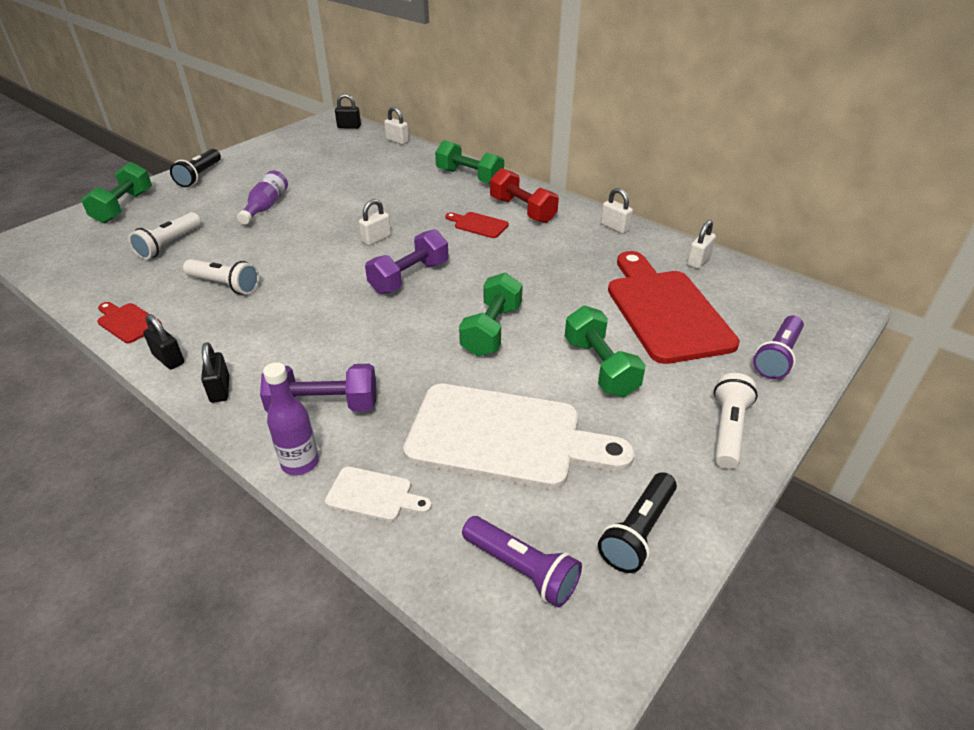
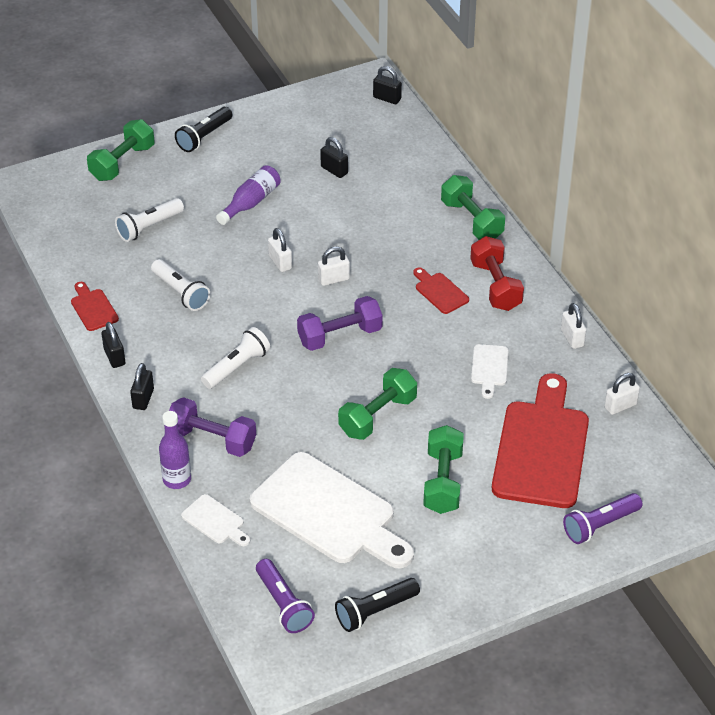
camera: 25 degrees right, 5 degrees up
(331, 172) = (334, 170): none -> black padlock
(397, 141) = (427, 138): white padlock -> white padlock (280, 262)
(565, 265) = (489, 368): none -> white cutting board
(728, 430) = (500, 568): white flashlight -> white flashlight (237, 367)

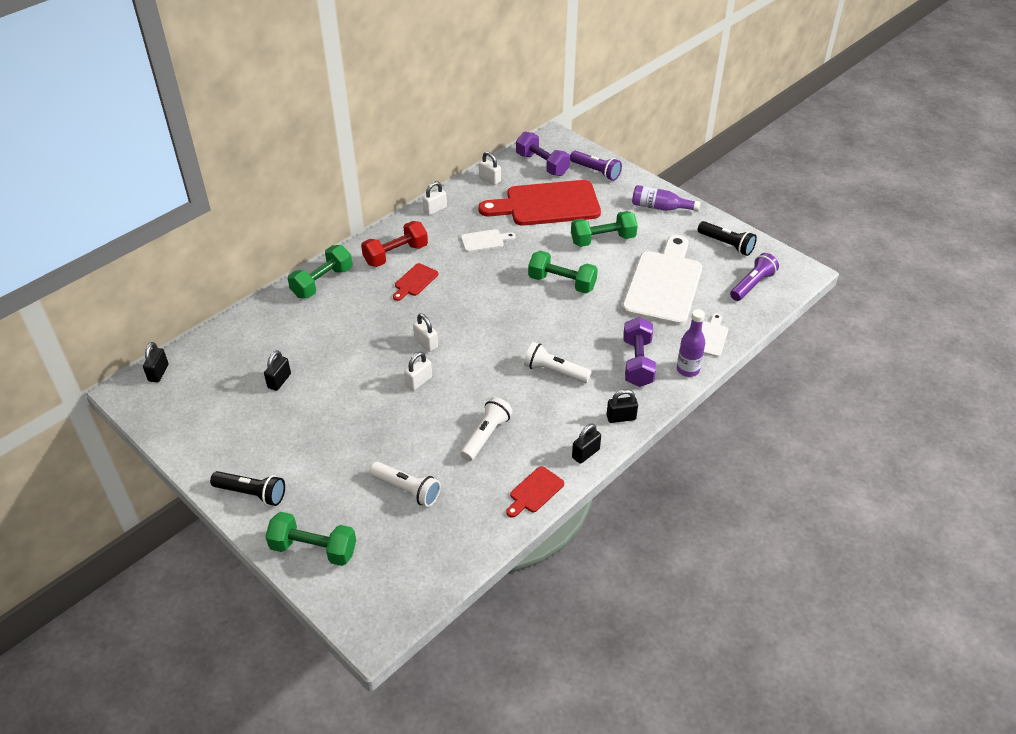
camera: 110 degrees left, 0 degrees up
(251, 202) = (344, 425): purple bottle -> purple bottle (660, 207)
(340, 336) = (490, 323): purple dumbbell -> purple dumbbell (542, 164)

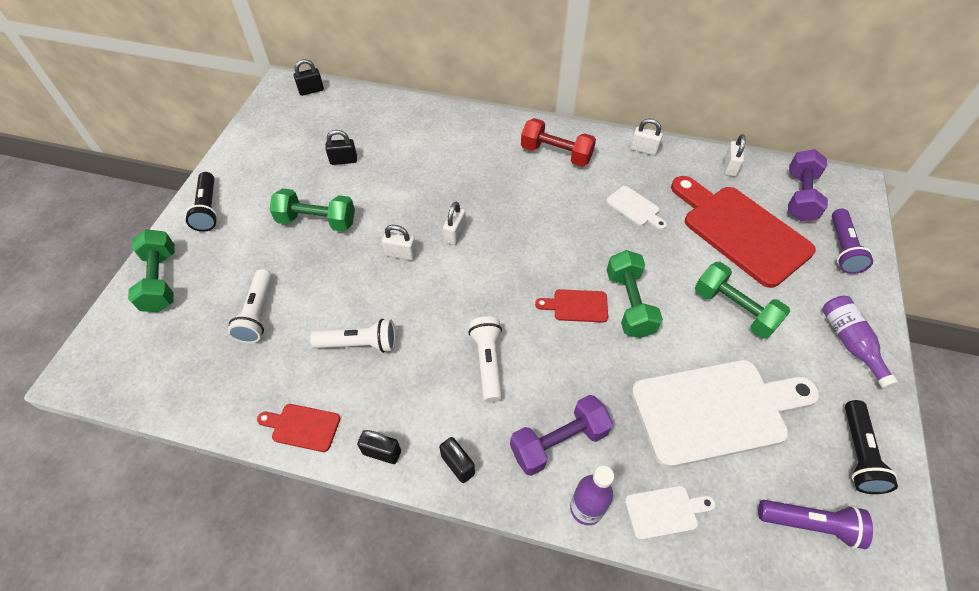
camera: 60 degrees right, 10 degrees up
(322, 282) = (480, 126): green dumbbell -> green dumbbell (317, 221)
(415, 281) = (532, 185): red cutting board -> red cutting board (577, 306)

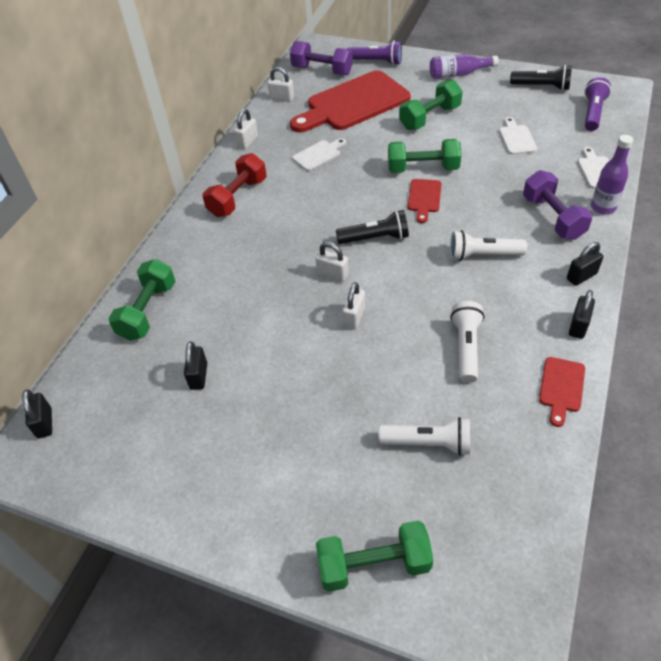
camera: 80 degrees left, 5 degrees down
(208, 209) = (253, 526): black flashlight -> black flashlight (375, 238)
(317, 221) = (296, 396): green dumbbell -> green dumbbell (148, 311)
(715, 410) = (516, 138): white cutting board -> white cutting board, size x0.43

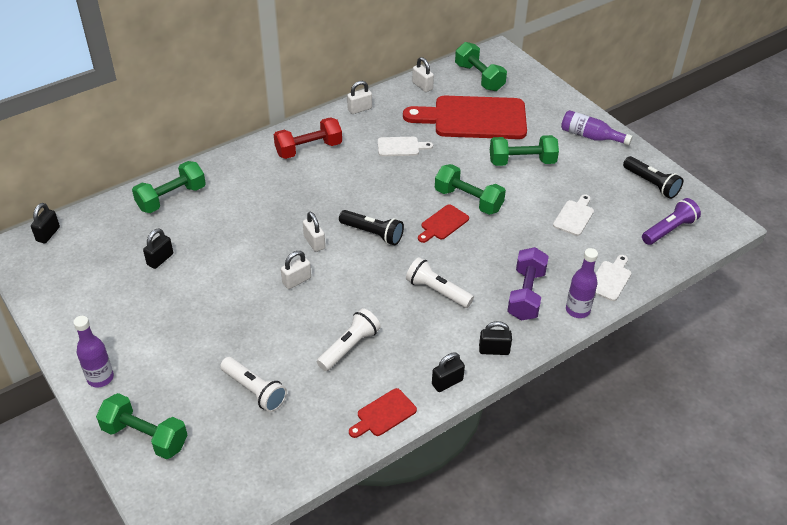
camera: 30 degrees right, 5 degrees down
(261, 536) = (100, 378): none -> purple bottle
(322, 70) = (479, 77): purple dumbbell -> green dumbbell
(376, 62) = (532, 91): purple flashlight -> none

